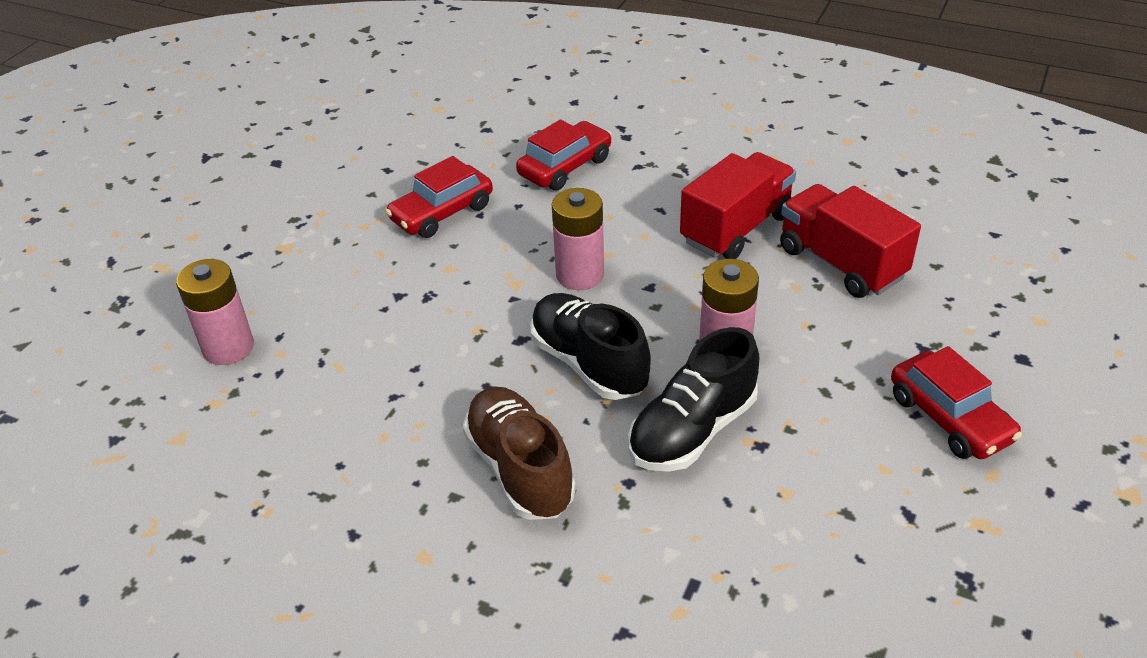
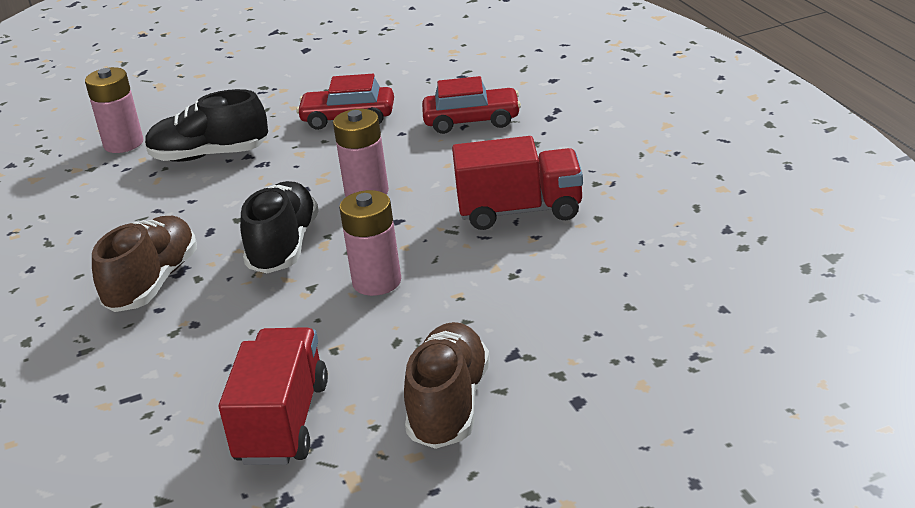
camera: 45 degrees right, 10 degrees down
(692, 430) = (275, 317): black shoe -> black shoe (209, 155)
(841, 263) = (555, 269): red truck -> red truck (282, 422)
(949, 418) = (449, 405): red car -> brown shoe

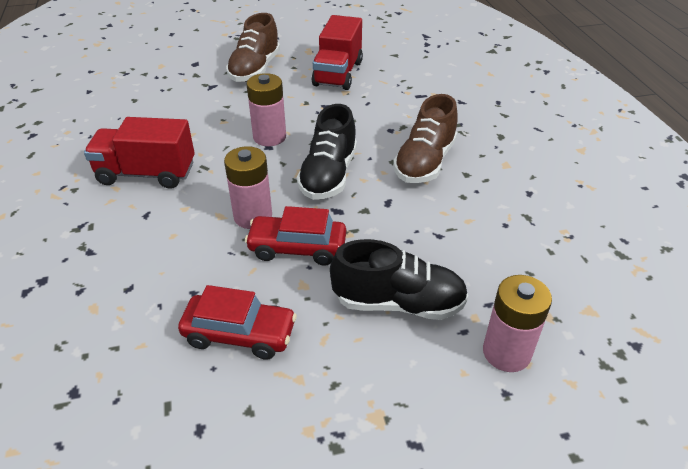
camera: 175 degrees left, 10 degrees up
(472, 121) = (116, 293): red car -> red car (297, 248)

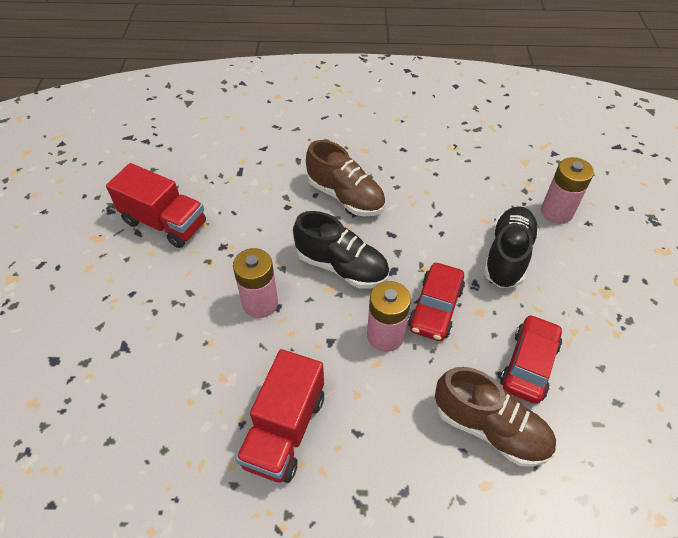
camera: 75 degrees left, 10 degrees up
(255, 69) = (110, 296): brown shoe -> brown shoe (490, 428)

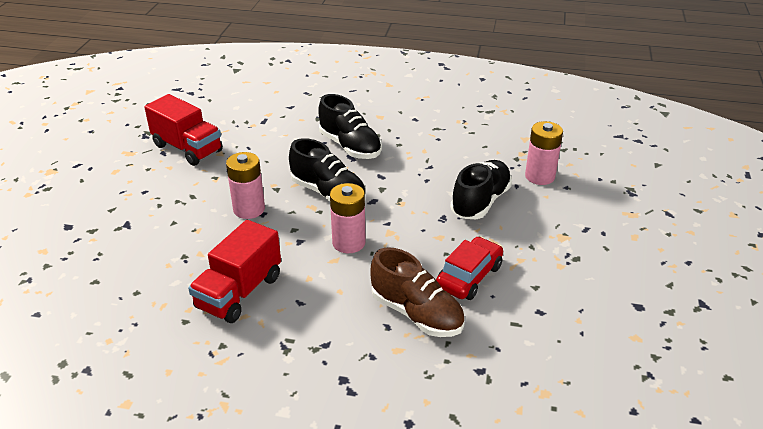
camera: 10 degrees right, 15 degrees down
(345, 196) = (350, 146): brown shoe -> black shoe
(435, 308) = (400, 230): red car -> none

